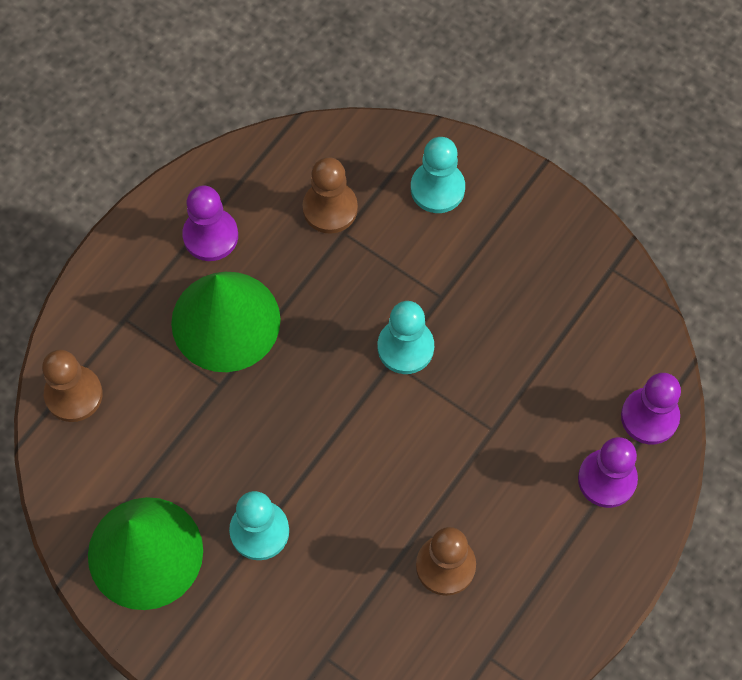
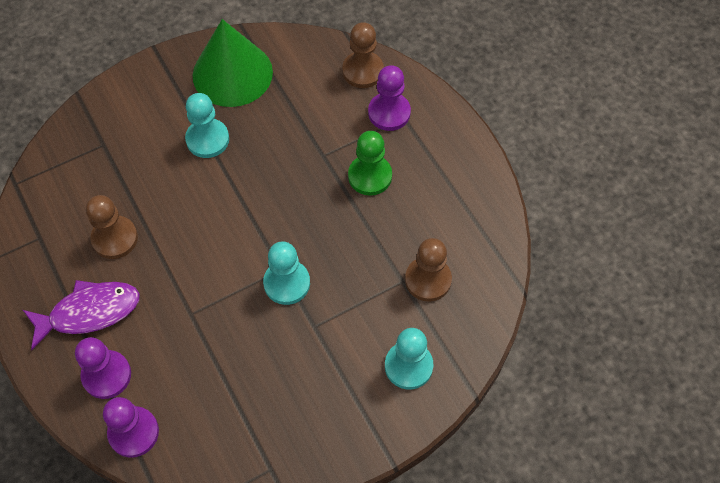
camera: 115 degrees right, 5 degrees down
(210, 236) = (443, 191): purple pawn -> purple pawn (389, 113)
(225, 321) = (370, 176): green cone -> green pawn
(548, 540) = (89, 312): none -> purple fish

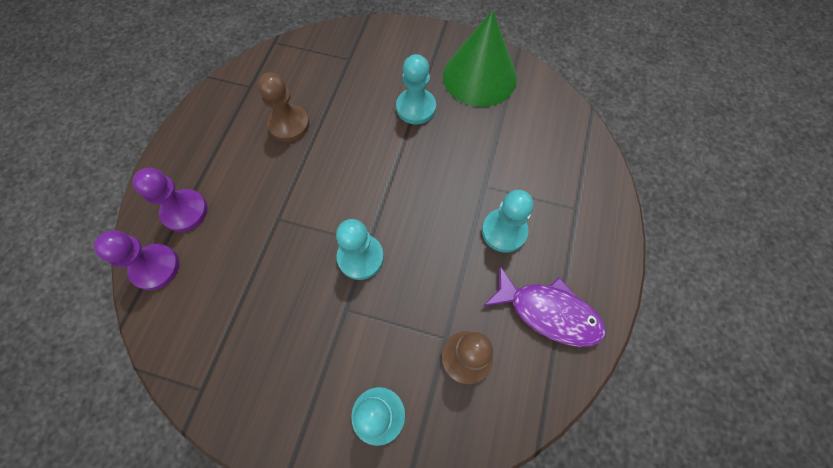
camera: 45 degrees right, 5 degrees up
(89, 312) = (222, 159): purple fish -> purple fish (548, 312)
(363, 71) = (578, 147): brown pawn -> none
(370, 176) = (504, 231): green pawn -> turquoise pawn
(389, 113) = (568, 195): purple pawn -> none

